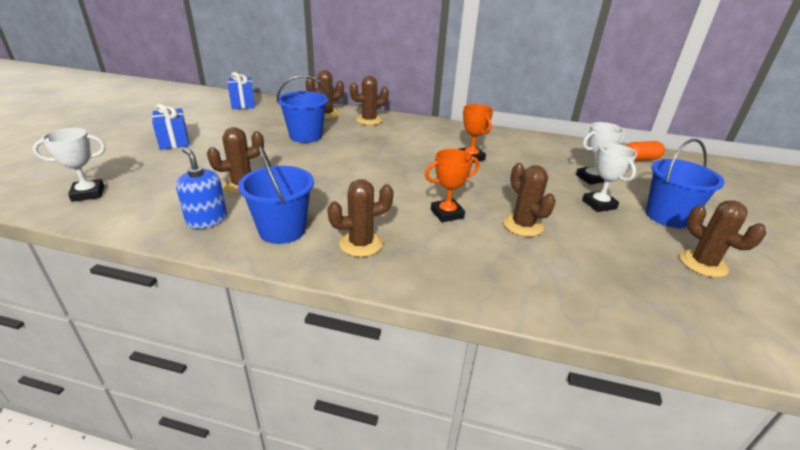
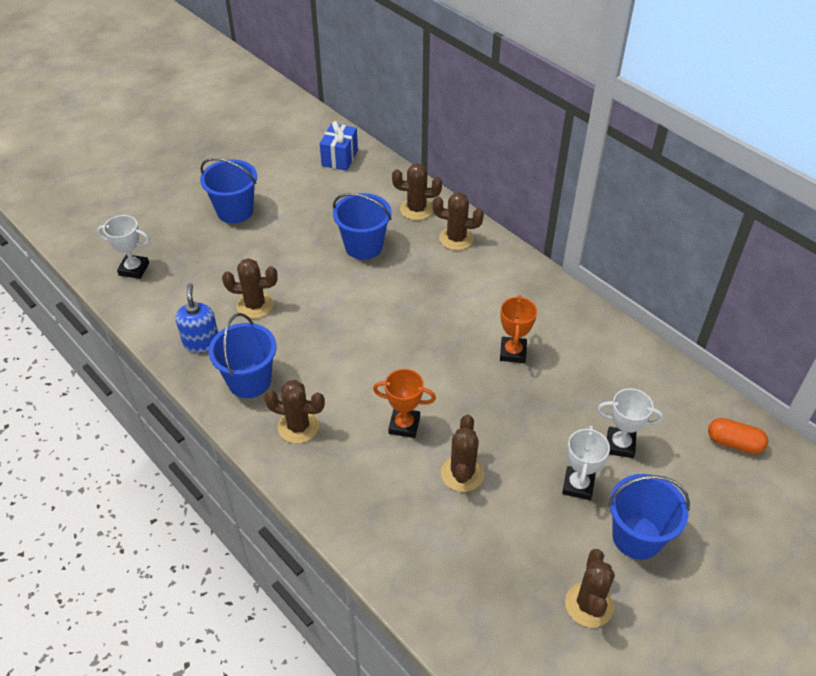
camera: 35 degrees right, 15 degrees up
(174, 141) = (235, 211): blue gift -> blue bucket

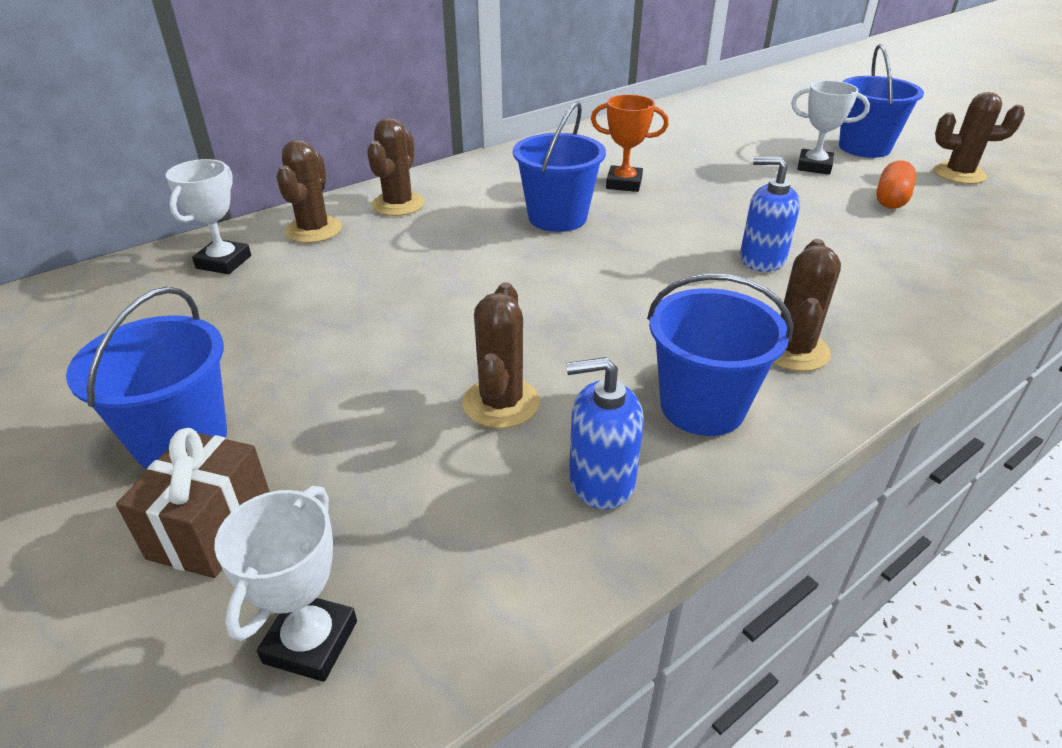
camera: 85 degrees left, 10 degrees down
(186, 233) = (211, 529): none -> brown gift
(339, 158) = (112, 297): blue gift -> none
(363, 246) = (380, 279): blue bucket -> blue bucket (557, 217)
(404, 425) = (762, 259): orange trophy -> blue soap dispenser
(462, 473) = (827, 225): brown cactus -> none
(620, 445) = (752, 144): white trophy -> white trophy (224, 262)
(734, 443) = (734, 102): orange capsule -> orange capsule (891, 199)

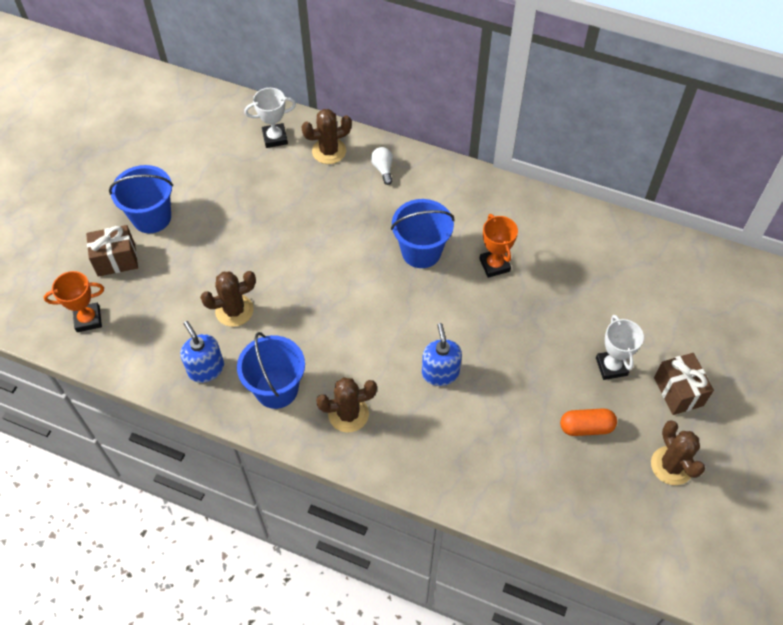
camera: 60 degrees right, 20 degrees up
(311, 642) = (88, 319): white trophy -> orange trophy
(398, 204) = (383, 169): brown cactus -> white light bulb
(864, 147) = (678, 391): blue bucket -> brown gift

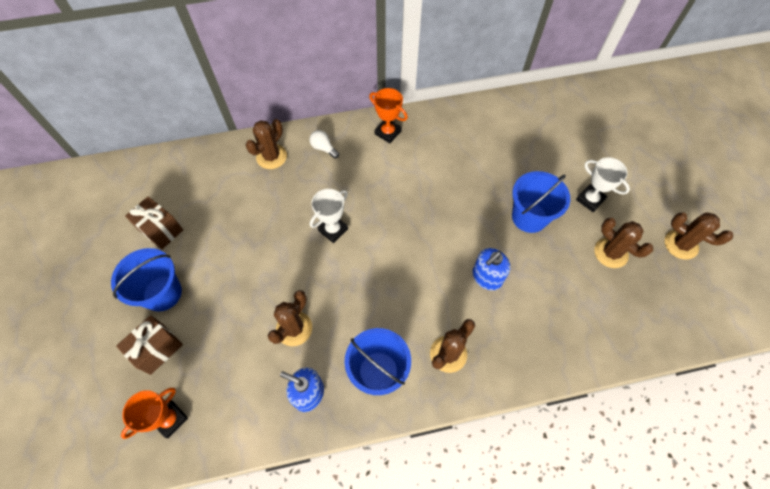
camera: 35 degrees left, 5 degrees up
(275, 138) = (220, 169): white trophy -> white trophy (333, 230)
(421, 251) = (400, 194): blue bucket -> blue bucket (529, 217)
(440, 373) = (487, 277): blue soap dispenser -> blue soap dispenser turned 90 degrees counterclockwise
(494, 265) = (458, 174): orange trophy -> orange trophy (388, 132)
(586, 427) = (611, 253): orange capsule -> brown cactus
(678, 391) = (642, 191): brown gift -> brown gift (161, 230)

